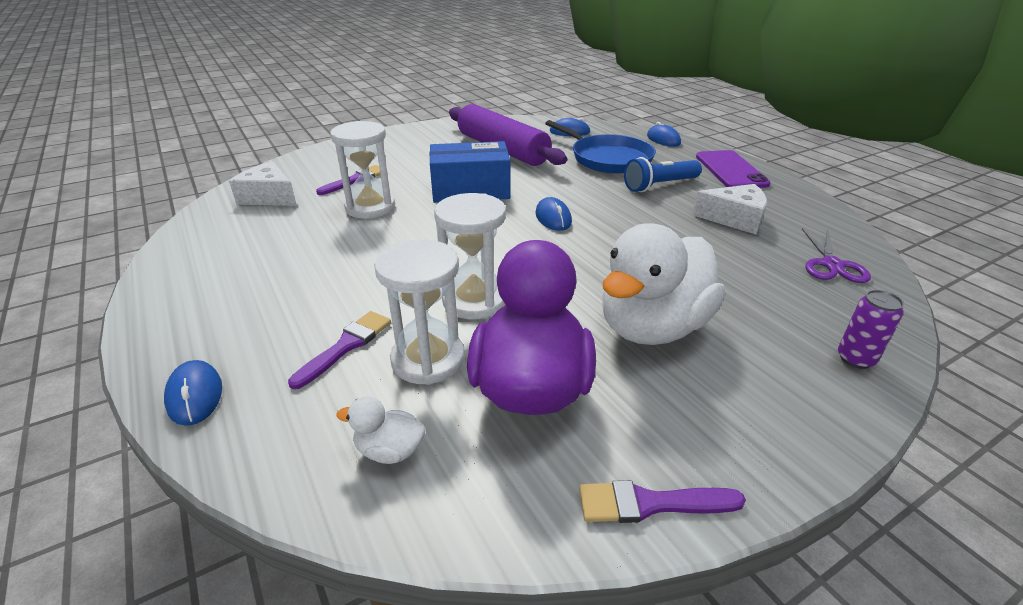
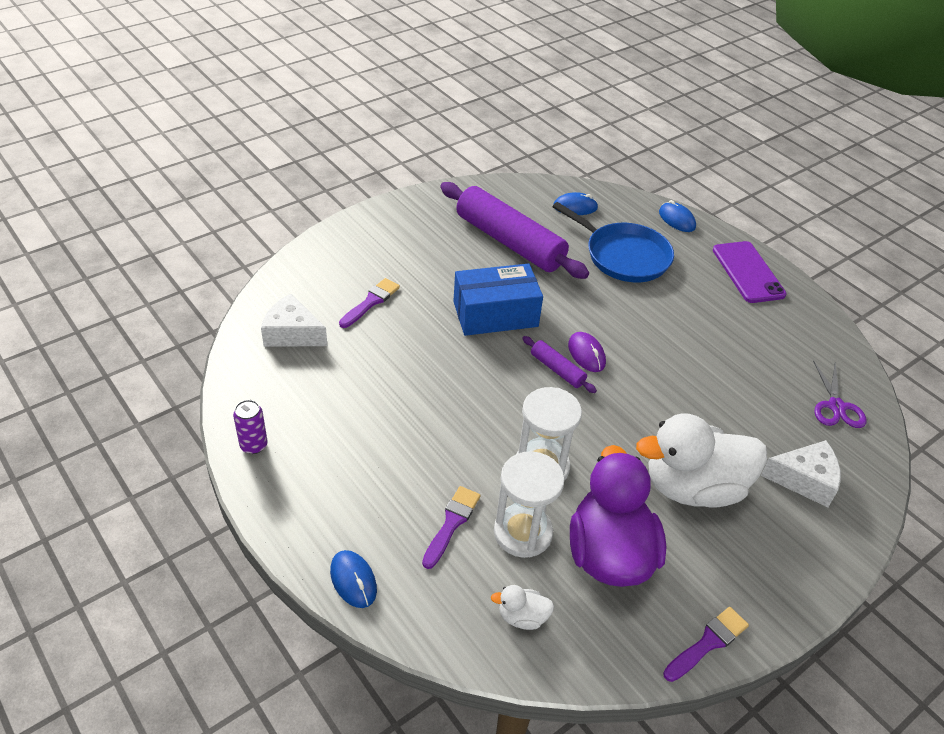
camera: 10 degrees left, 10 degrees up
(370, 207) = (403, 346): white hourglass -> none
(519, 228) = (557, 370): none -> purple rolling pin
(553, 218) = (586, 354): blue mouse -> purple mouse
(650, 503) = (708, 643): purple brush -> purple brush turned 150 degrees clockwise
(652, 327) = (693, 488): white duck -> white duck turned 45 degrees clockwise
(660, 185) = (681, 300): blue flashlight -> none
(734, 219) = (753, 348): white cheese -> white cheese (804, 480)
(855, 359) = (847, 510): purple can -> purple can (253, 445)

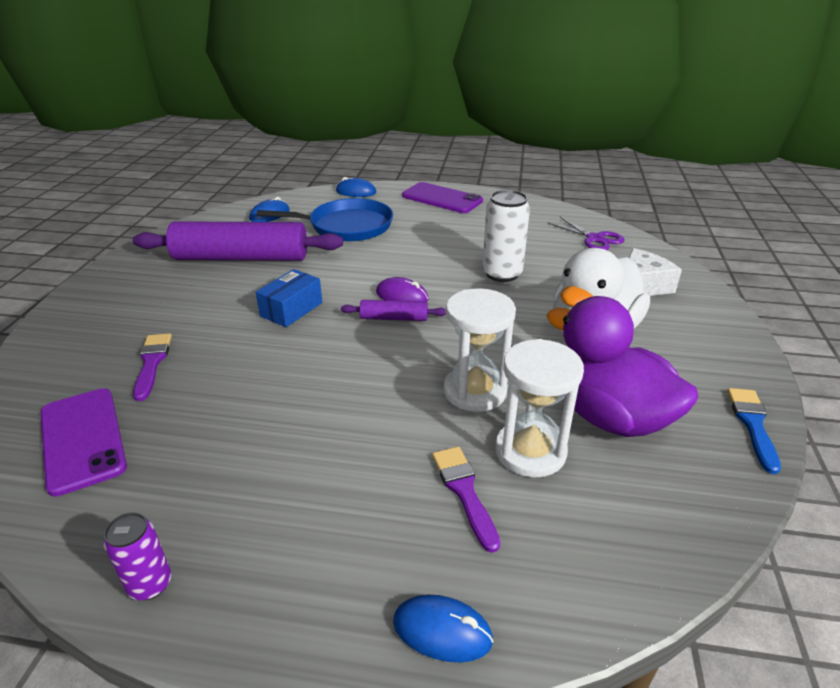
camera: 40 degrees left, 10 degrees down
(292, 333) = (82, 439): white cheese -> purple phone
(495, 314) = (291, 309): blue box -> blue box, size x0.63
(522, 617) = (625, 520): white duck -> none
(694, 386) = (502, 274): none -> white can
(708, 643) = (752, 424): purple brush -> blue brush

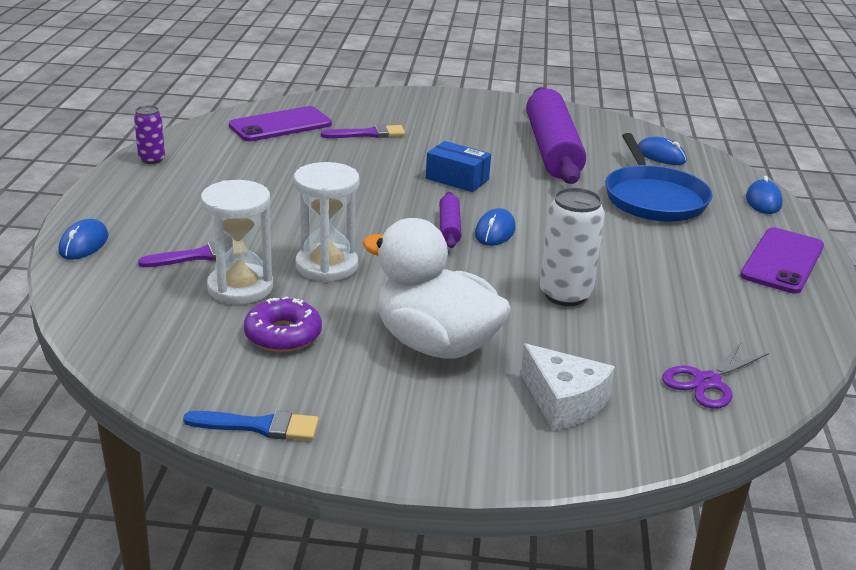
camera: 85 degrees right, 5 degrees down
(402, 296) = (495, 232): purple mouse -> blue mouse
(609, 416) = (283, 335): purple duck -> purple donut

